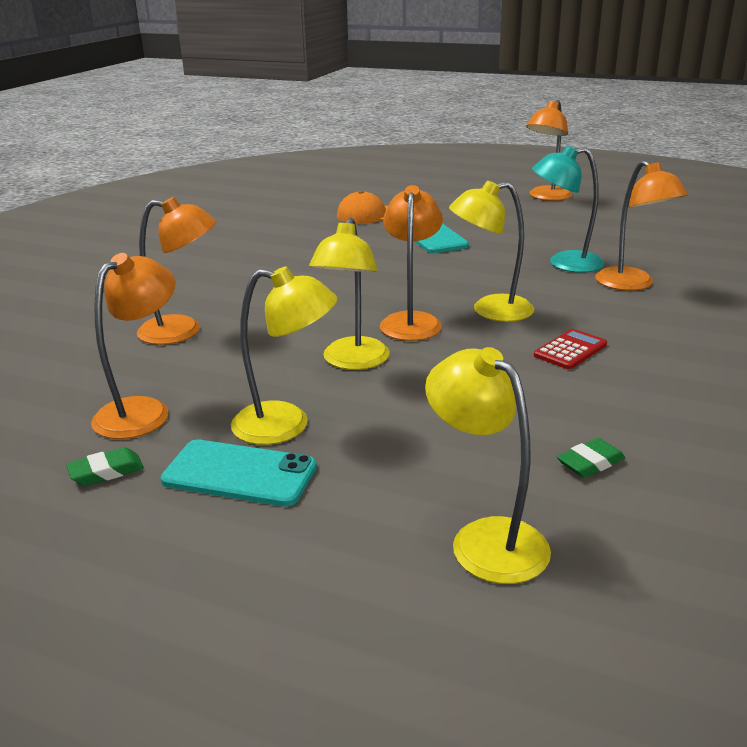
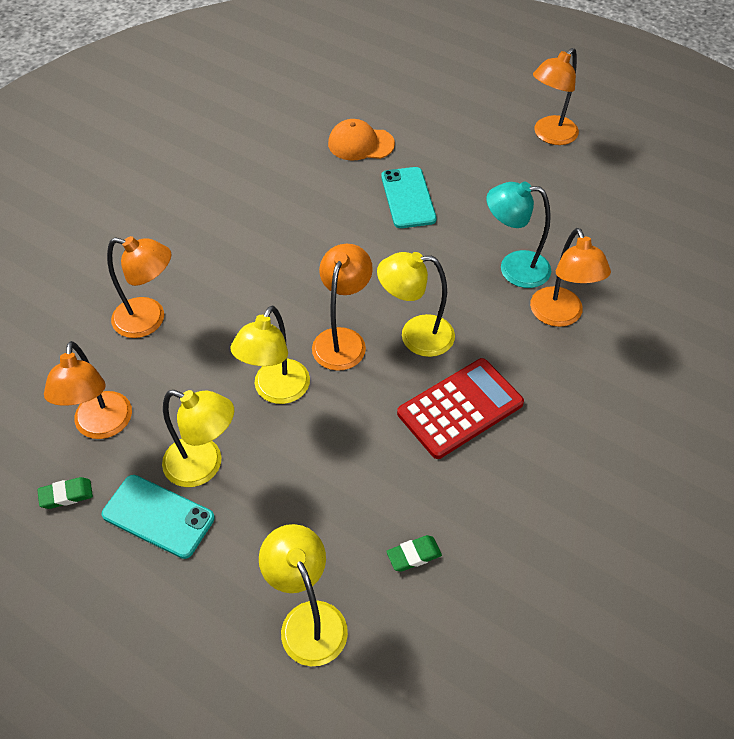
camera: 10 degrees right, 25 degrees up
(143, 411) = (102, 426): orange lamp -> orange lamp turned 135 degrees clockwise
(570, 350) = (460, 408): red calculator -> red calculator, size x1.85

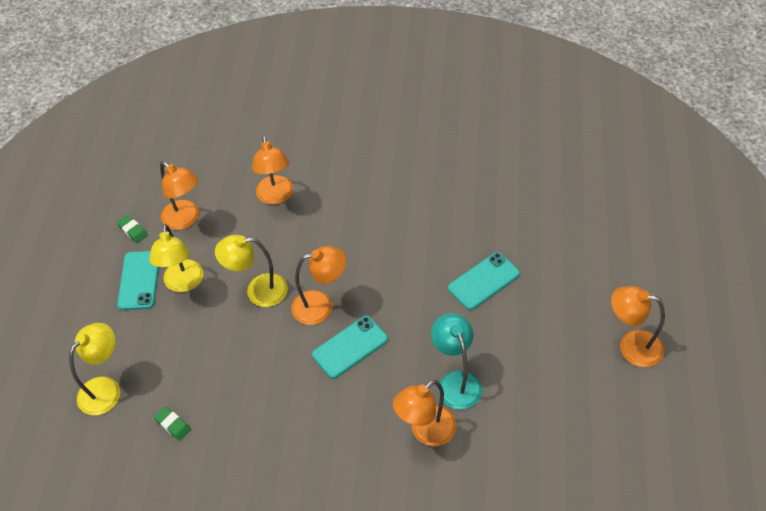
camera: 65 degrees right, 0 degrees up
(102, 426) = (185, 219): orange lamp -> orange lamp turned 105 degrees counterclockwise
(360, 144) = (521, 224): orange cap -> none
(415, 336) = (350, 347): yellow lamp -> turquoise phone
(460, 408) = (301, 402): red calculator -> none

